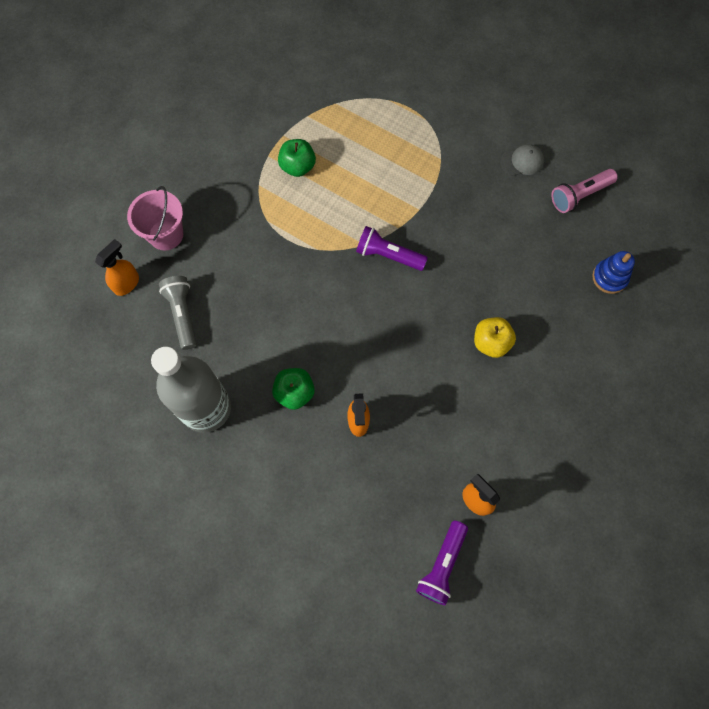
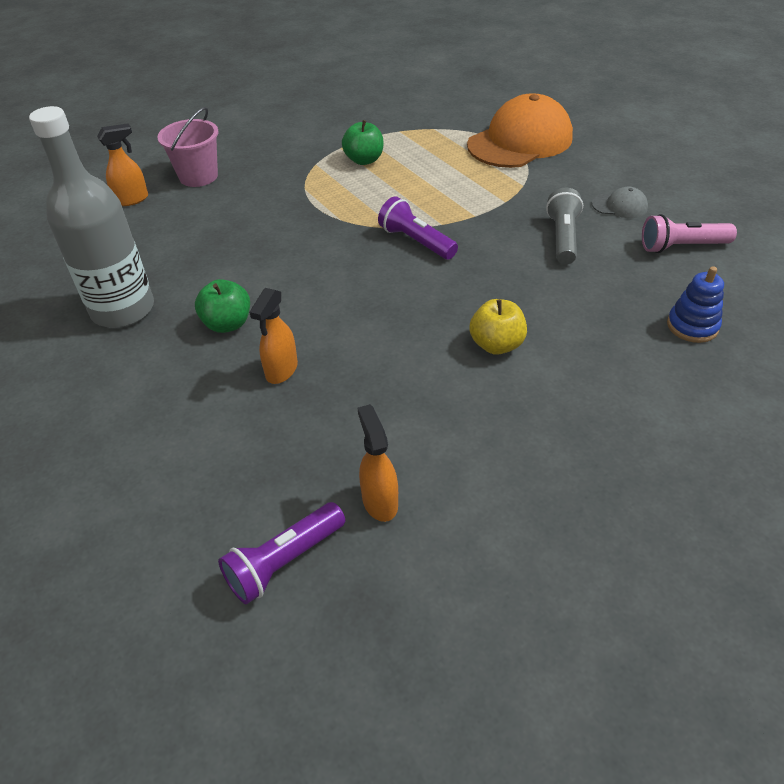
camera: 25 degrees right, 25 degrees down
(182, 314) = (164, 233): grey flashlight -> grey flashlight (562, 238)
(415, 100) = (520, 141): none -> orange cap

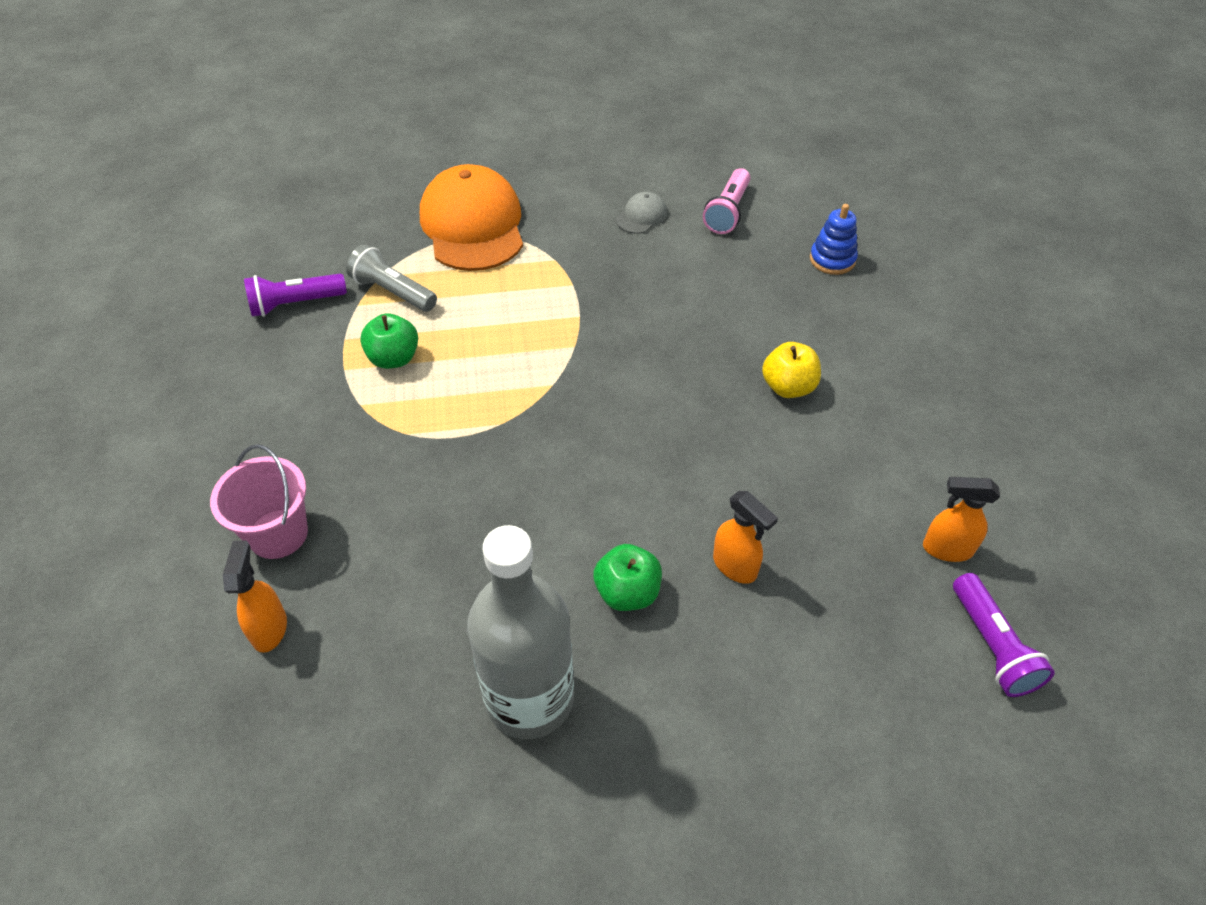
camera: 65 degrees left, 5 degrees up
(416, 241) = (591, 378): purple flashlight -> purple flashlight (295, 304)
(562, 238) = (662, 274): grey flashlight -> grey flashlight (392, 292)

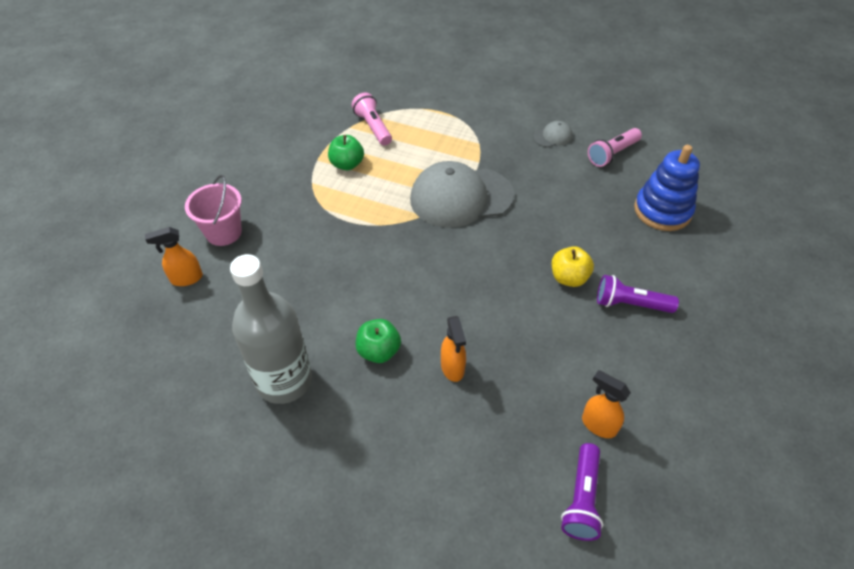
camera: 30 degrees right, 0 degrees up
(269, 628) = (186, 278): orange spray bottle -> orange spray bottle turned 135 degrees counterclockwise
(295, 304) = (317, 114): purple flashlight -> purple flashlight (630, 304)
(392, 292) = (373, 127): grey flashlight -> pink flashlight
(473, 225) = (445, 105): orange cap -> none
(583, 340) = (461, 197): none -> grey cap
(832, 259) = (662, 211): blue stacking toy -> blue stacking toy, size x1.66

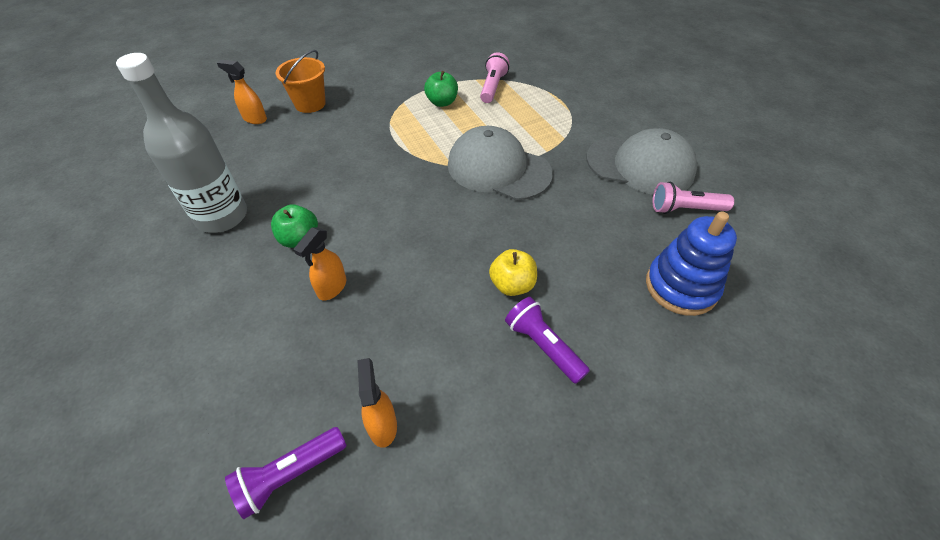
camera: 40 degrees right, 0 degrees up
(224, 232) = (310, 104): pink bucket -> orange bucket
(553, 136) = (640, 165): grey cap -> grey cap, size x2.36

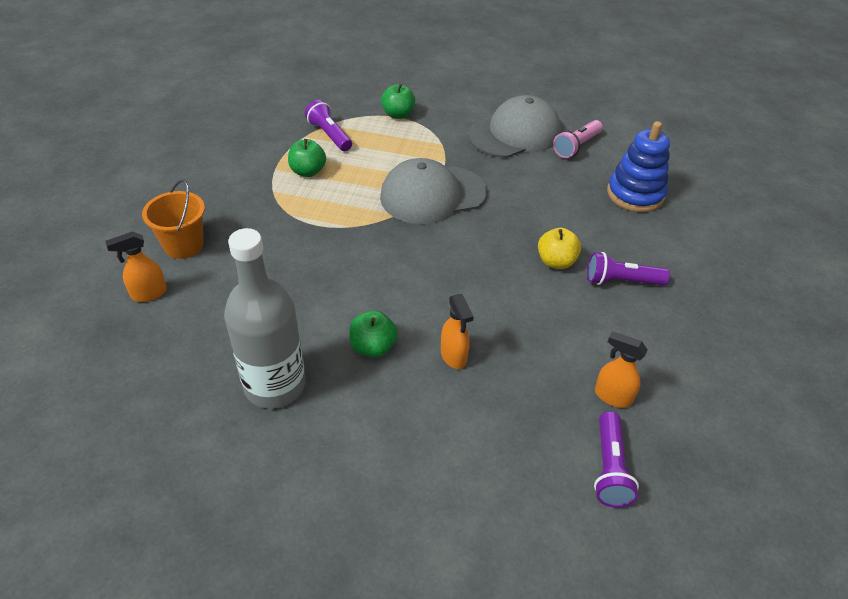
camera: 50 degrees left, 5 degrees down
(492, 87) = (329, 135): pink flashlight -> purple flashlight
(564, 99) = (398, 114): none -> green apple

